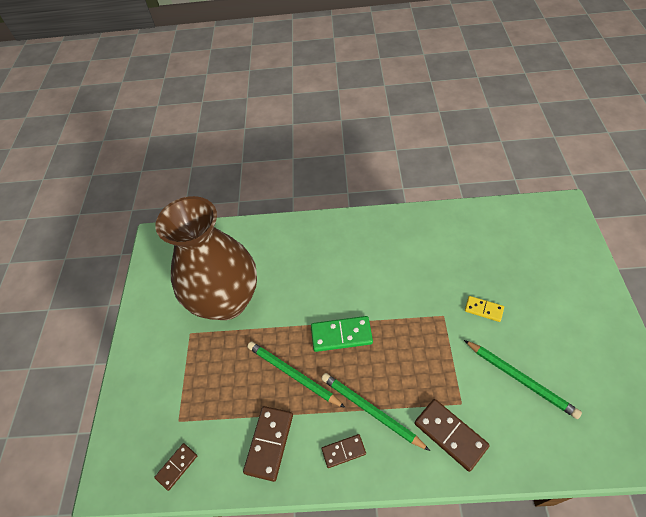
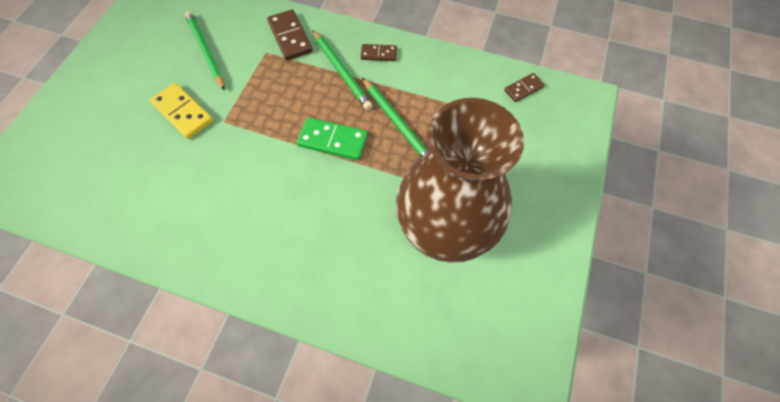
camera: 165 degrees left, 10 degrees up
(269, 443) = (438, 78): brown domino -> none
(483, 309) = (183, 112): yellow domino -> yellow domino, size x1.65

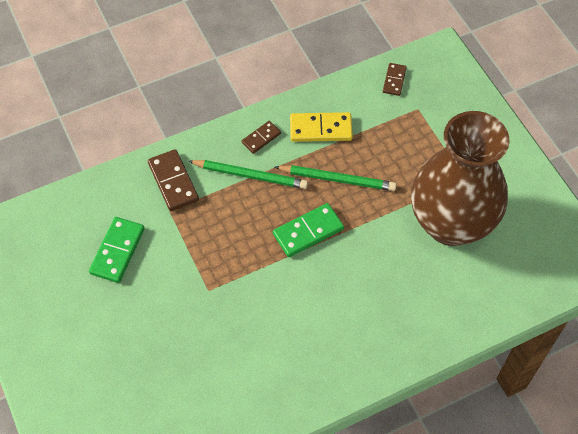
camera: 45 degrees left, 5 degrees down
(183, 112) = (166, 312): yellow domino -> yellow domino (321, 129)
(206, 51) = (117, 251): green pencil -> green domino
(290, 37) = (173, 182): brown domino -> brown domino turned 45 degrees clockwise

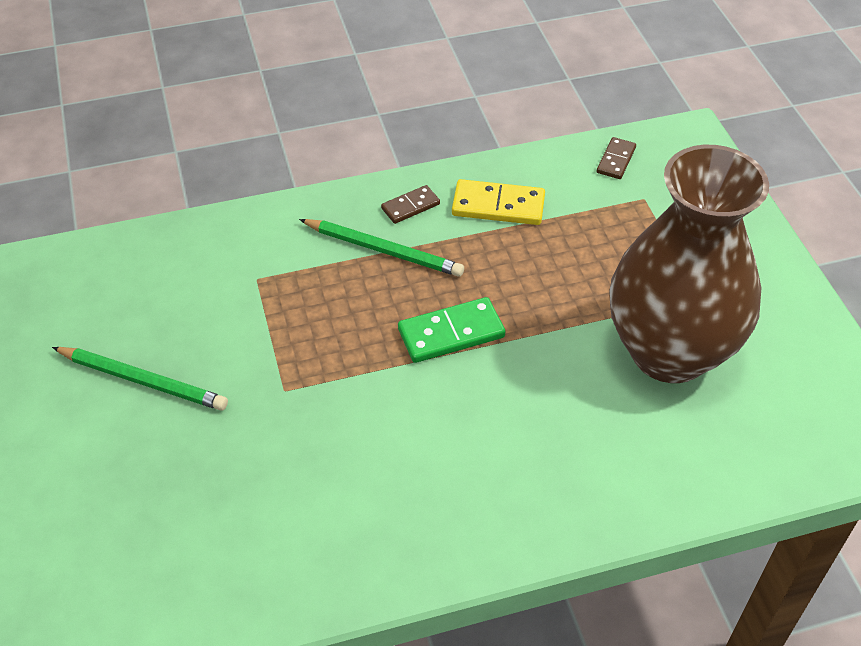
camera: 10 degrees right, 10 degrees down
(117, 251) = (168, 320): green domino -> none
(173, 182) = (272, 244): brown domino -> none
(337, 179) = (509, 271): green pencil -> green pencil (142, 381)

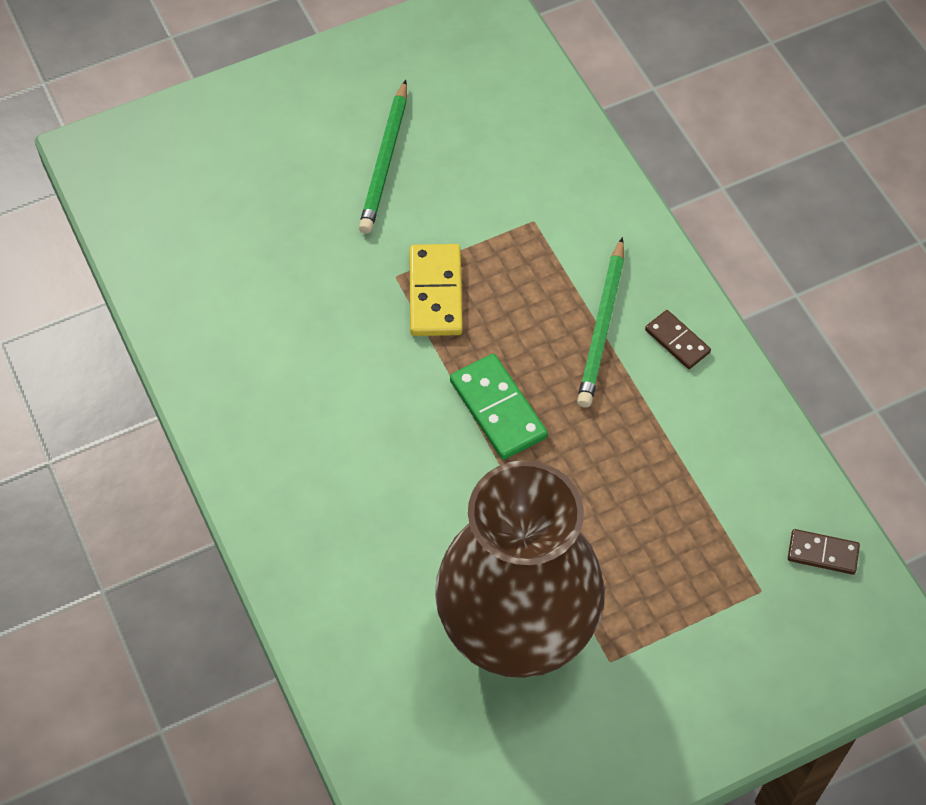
camera: 80 degrees right, 10 degrees up
(498, 206) = (703, 430): yellow domino -> yellow domino (436, 293)

